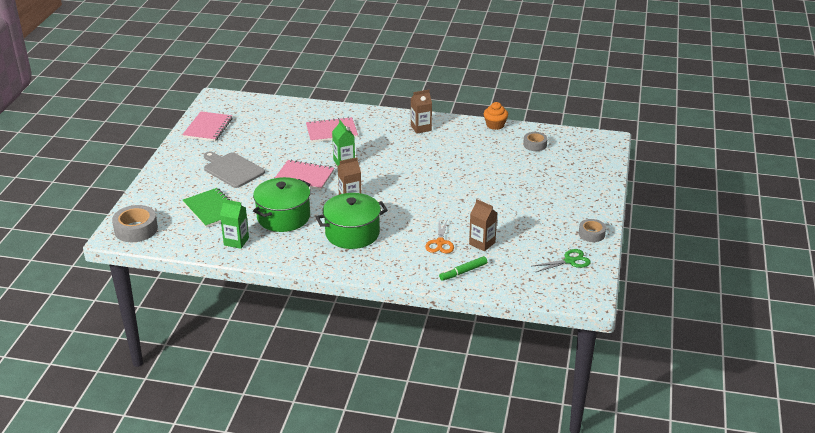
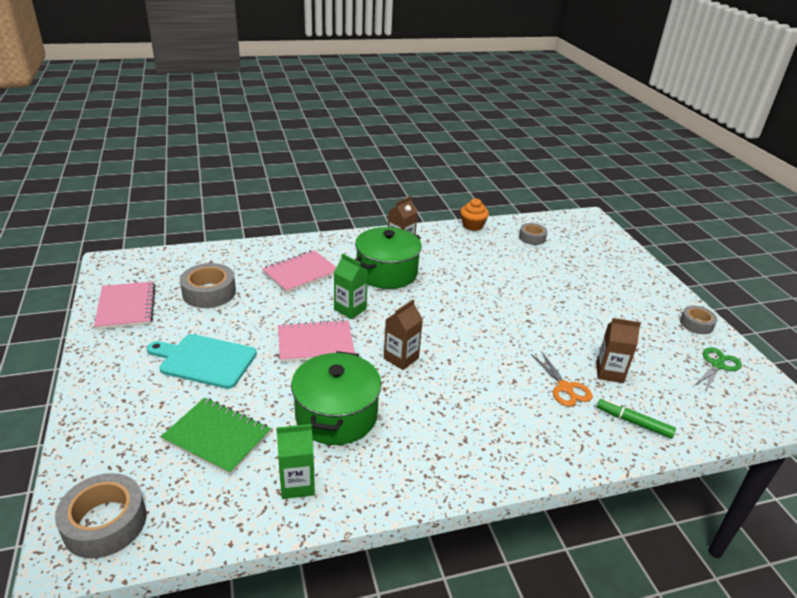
camera: 30 degrees left, 0 degrees up
(232, 169) = (205, 360): grey cutting board -> turquoise cutting board
(262, 130) = (209, 292): none -> grey tape
(352, 233) = (450, 411): green pot -> green pot (387, 272)
(463, 272) = (633, 422): green marker -> green marker turned 90 degrees clockwise

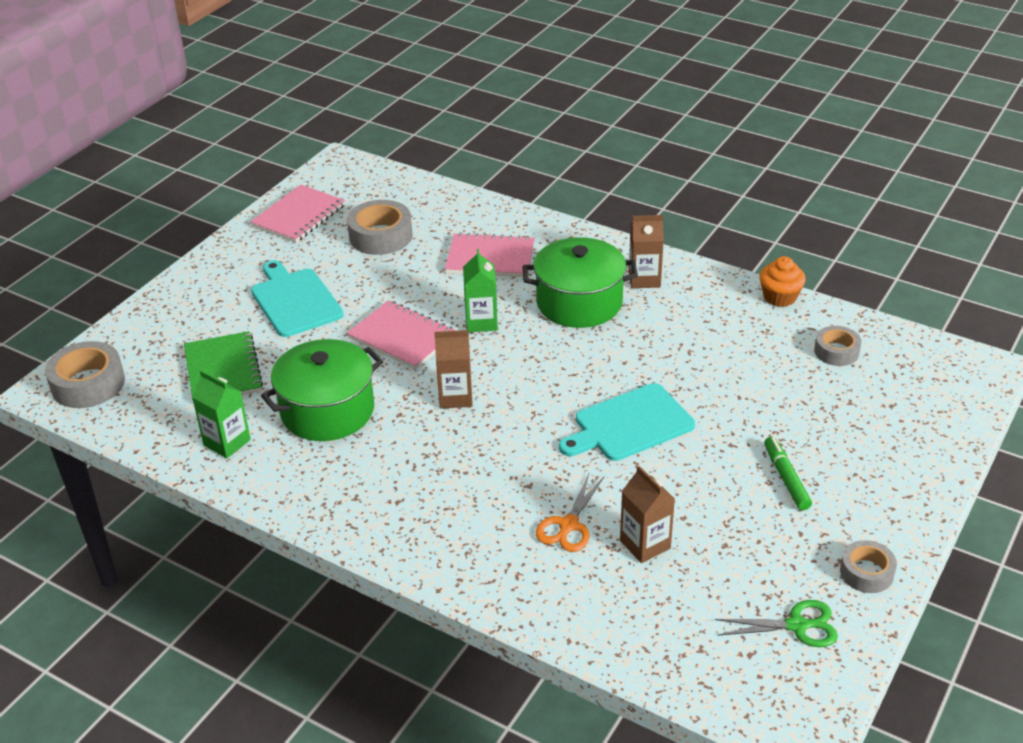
camera: 50 degrees right, 5 degrees up
(507, 318) = (630, 424): none -> turquoise cutting board
(633, 422) = (581, 600): green marker -> green marker (786, 478)

